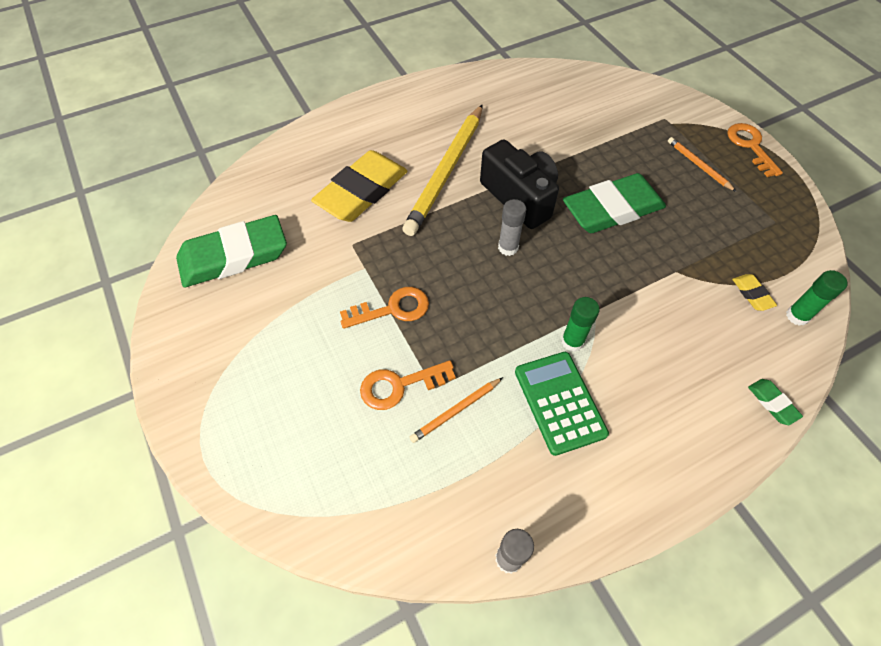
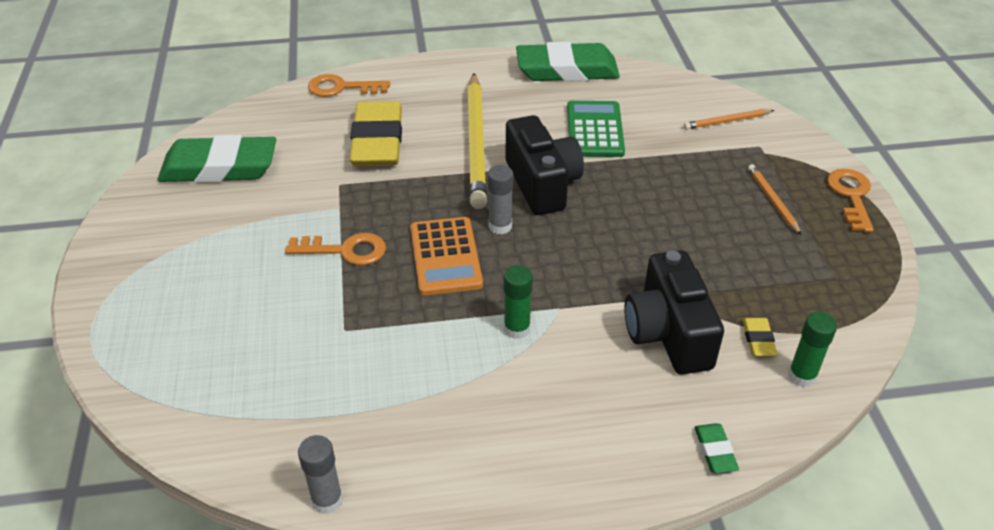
camera: 20 degrees right, 15 degrees down
(362, 191) = (377, 141): yellow eraser -> yellow eraser turned 60 degrees counterclockwise
(399, 385) = (311, 318): orange key -> orange key (341, 88)
(446, 171) = (476, 143): yellow pencil -> yellow pencil turned 45 degrees counterclockwise
(456, 411) = (354, 356): orange pencil -> orange pencil (727, 121)
(479, 290) = (445, 256): none -> orange calculator
(559, 402) = (468, 379): green calculator -> green calculator (594, 130)
(612, 209) = (641, 218): green eraser -> green eraser (567, 70)
(686, 309) = (668, 333): none -> black camera

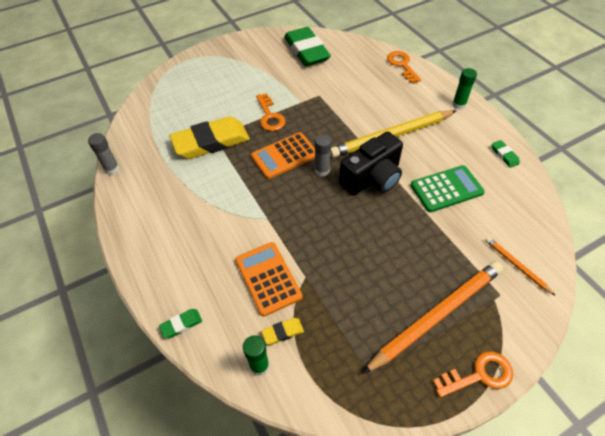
camera: 70 degrees right, 10 degrees up
(377, 141) = (364, 96): yellow eraser -> yellow eraser (211, 142)
(517, 329) = (242, 204): green glue stick -> green glue stick (458, 105)
(567, 70) = (504, 155): green eraser -> green eraser, size x0.41
(668, 333) = (268, 278): black camera -> orange calculator
(772, 200) = (436, 316): orange pencil -> orange pencil, size x2.15

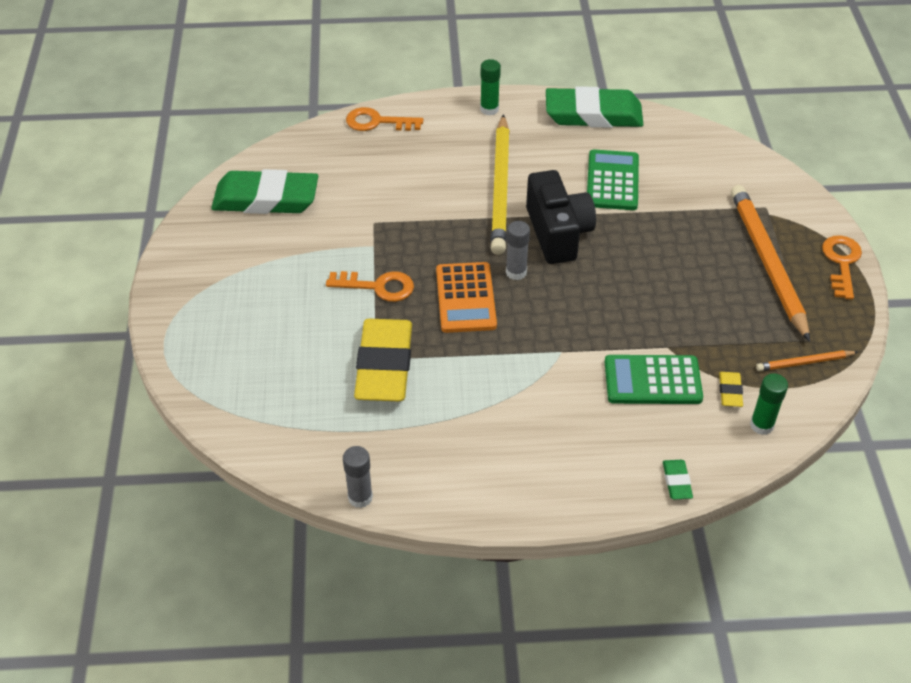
camera: 65 degrees left, 5 degrees down
(268, 278) = (652, 380): orange calculator -> green calculator
(504, 155) = (593, 114): green eraser -> green eraser, size x2.45
(516, 266) = (739, 179): orange pencil -> orange pencil (804, 362)

